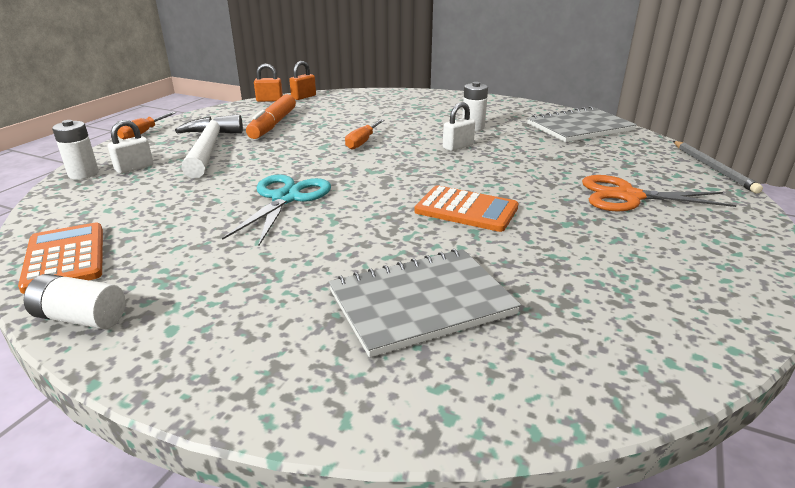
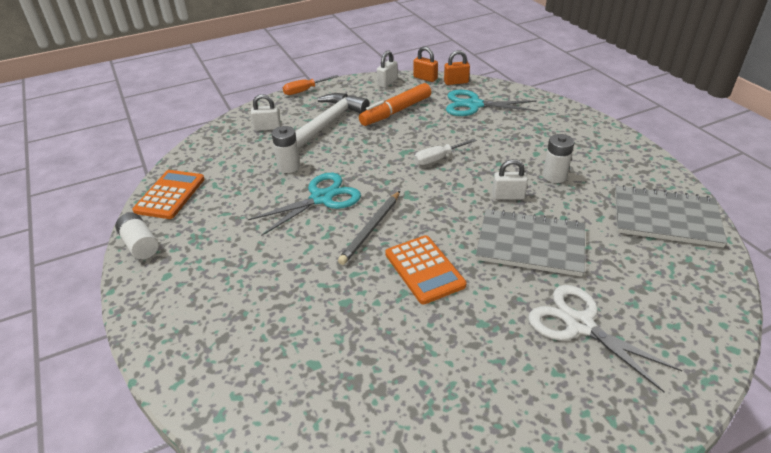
camera: 40 degrees right, 10 degrees up
(83, 174) = (237, 122): white battery -> white battery (289, 166)
(234, 110) = (387, 82): none -> white padlock
(342, 106) = (474, 105): none -> turquoise scissors
(362, 142) = (437, 159): orange screwdriver -> white screwdriver
(421, 303) = (296, 333): grey notebook -> grey notebook (530, 244)
(628, 196) = (579, 325): orange scissors -> white scissors
(713, 168) = (732, 337): grey pencil -> grey pencil (371, 229)

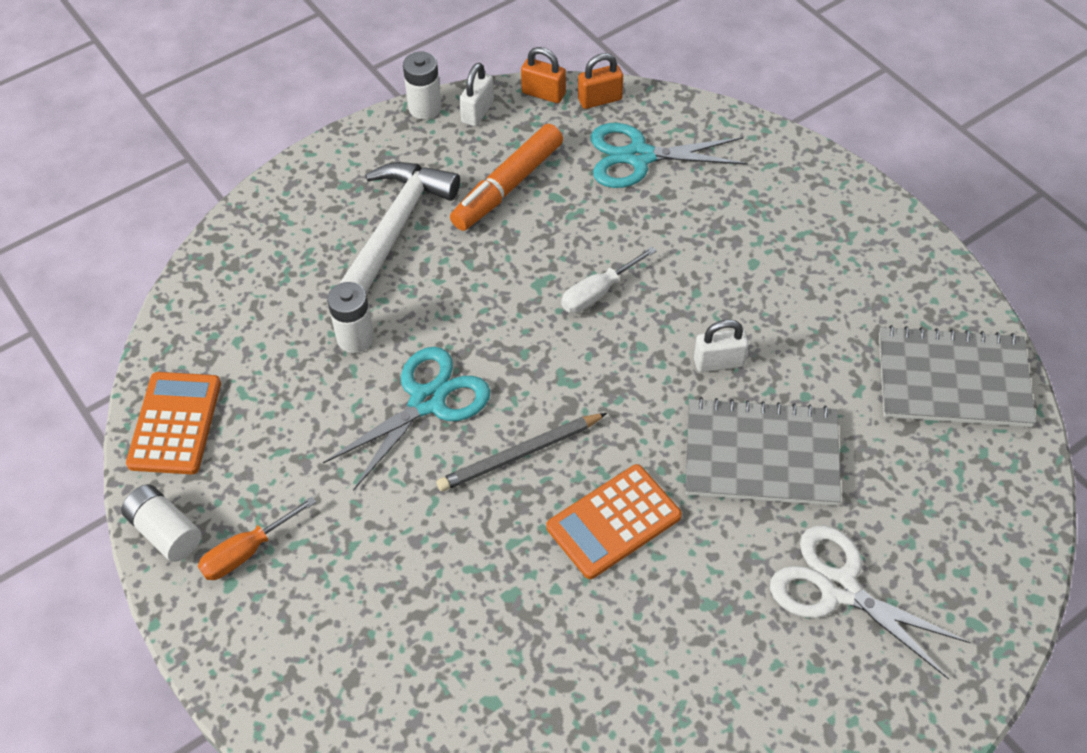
camera: 10 degrees left, 15 degrees up
(267, 127) = (292, 249): white padlock -> none
(304, 91) = (332, 148): orange screwdriver -> orange screwdriver (246, 552)
(371, 229) = (520, 455): grey pencil -> grey pencil turned 45 degrees clockwise
(424, 269) = (613, 522): orange calculator -> orange calculator turned 90 degrees clockwise
(554, 176) = (786, 311): white battery -> white battery (425, 108)

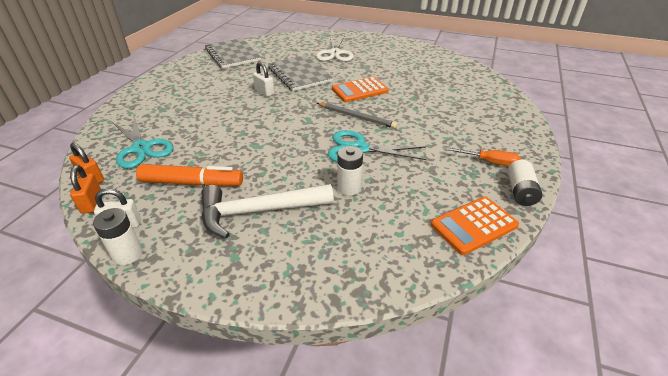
camera: 125 degrees left, 15 degrees down
(597, 293) = (251, 129): white screwdriver -> none
(613, 522) = (359, 90): orange calculator -> orange calculator turned 135 degrees clockwise

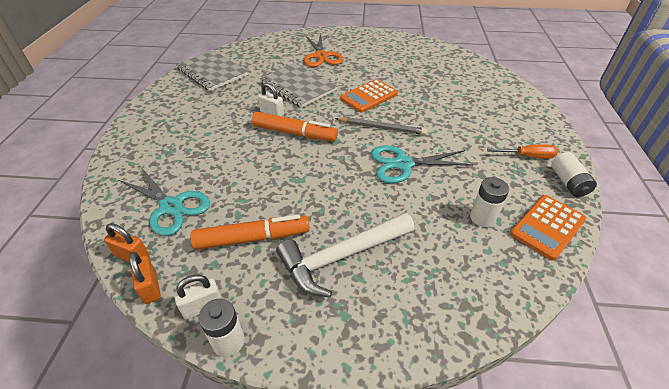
camera: 15 degrees left, 5 degrees up
(274, 110) = (294, 133): none -> orange marker
(335, 53) = (321, 56): white scissors -> orange scissors
(349, 188) = (416, 210): white battery -> white battery (482, 217)

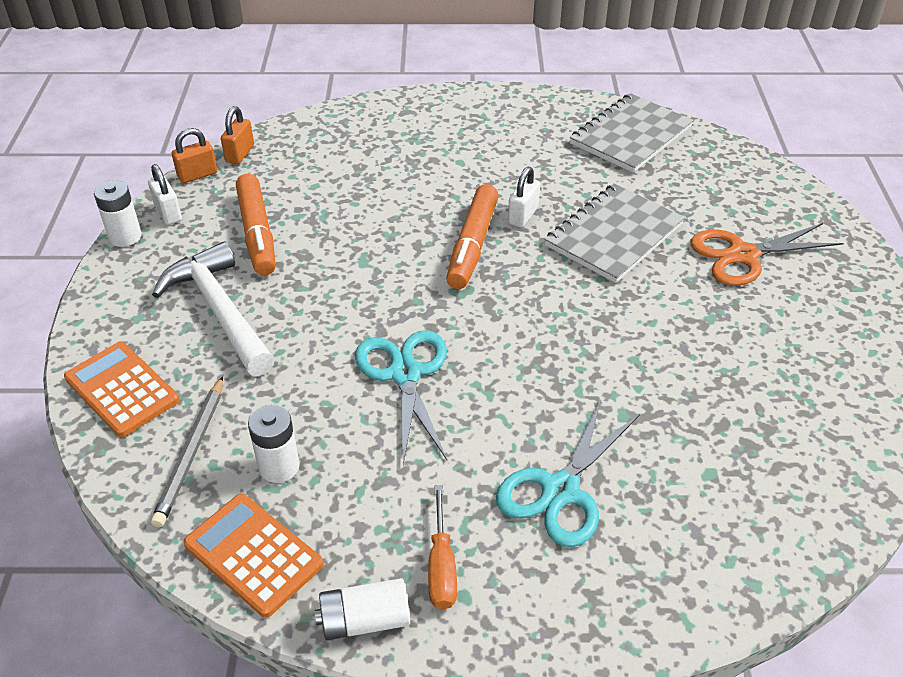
camera: 85 degrees right, 0 degrees up
(171, 206) = (313, 162): turquoise scissors -> turquoise scissors (560, 490)
(369, 96) = (606, 329): orange calculator -> orange calculator (122, 389)
(381, 128) = (505, 347): grey pencil -> grey pencil (192, 453)

